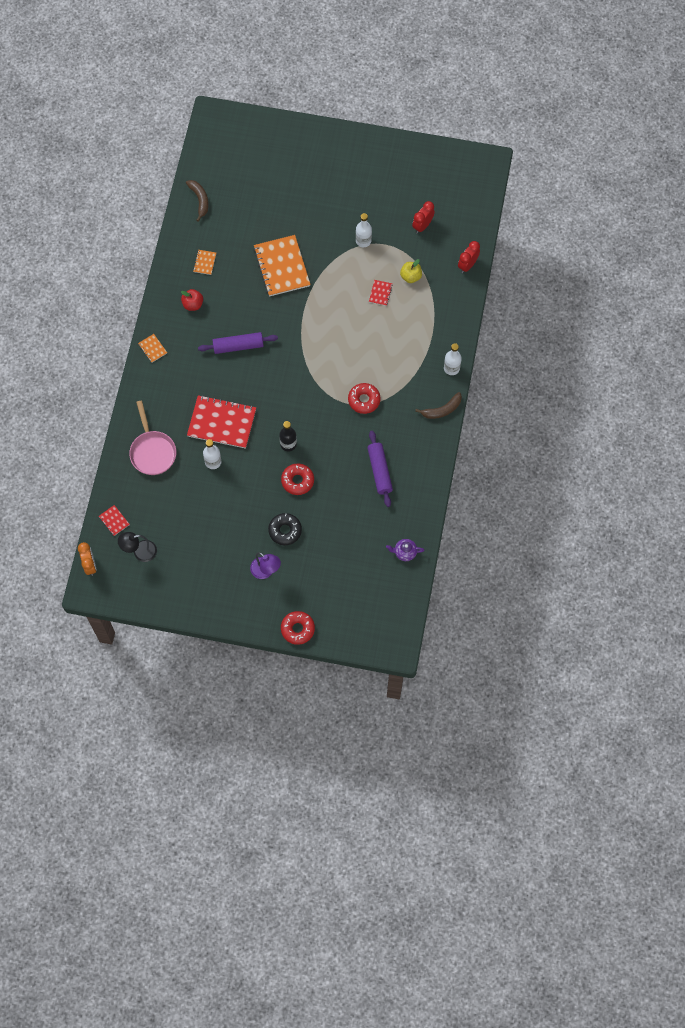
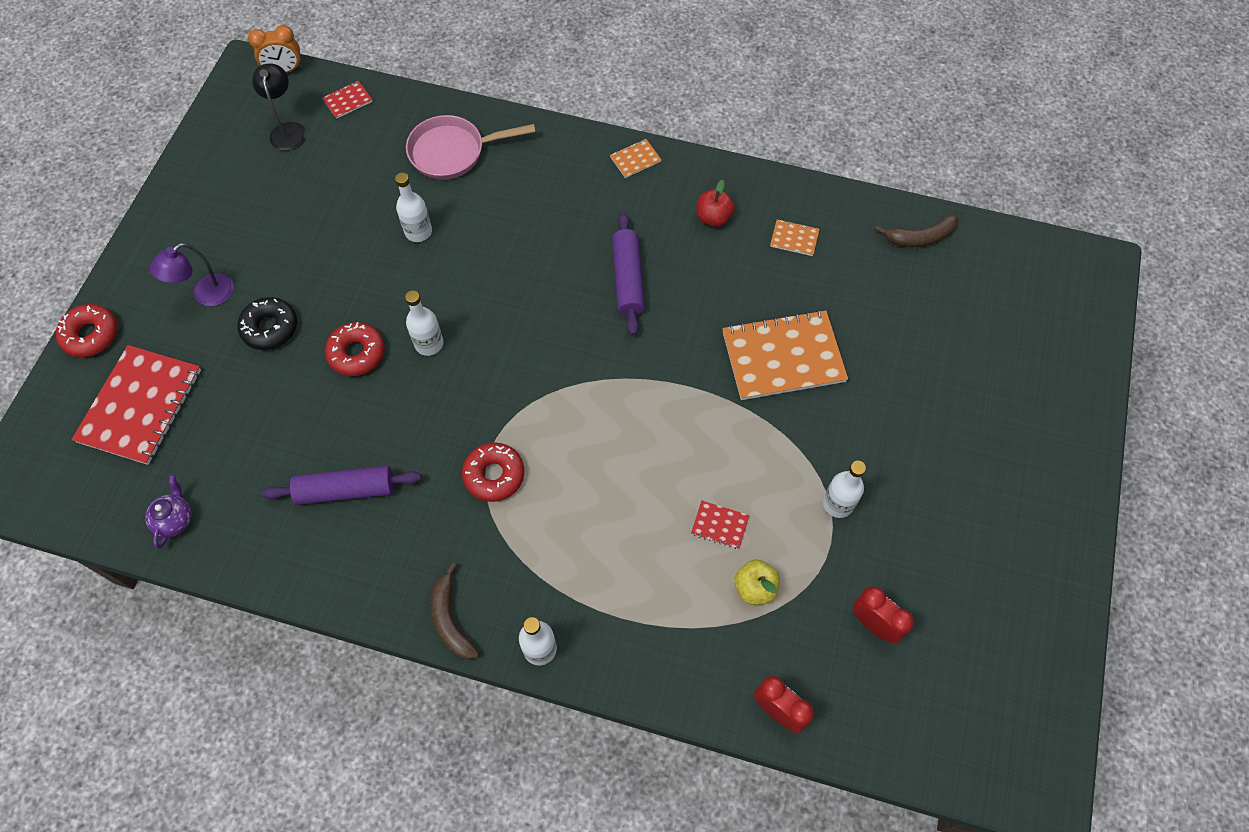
camera: 95 degrees right, 5 degrees down
(222, 422) = (487, 248): red notebook -> red notebook (140, 406)
(288, 444) = (429, 344): black bottle -> white bottle

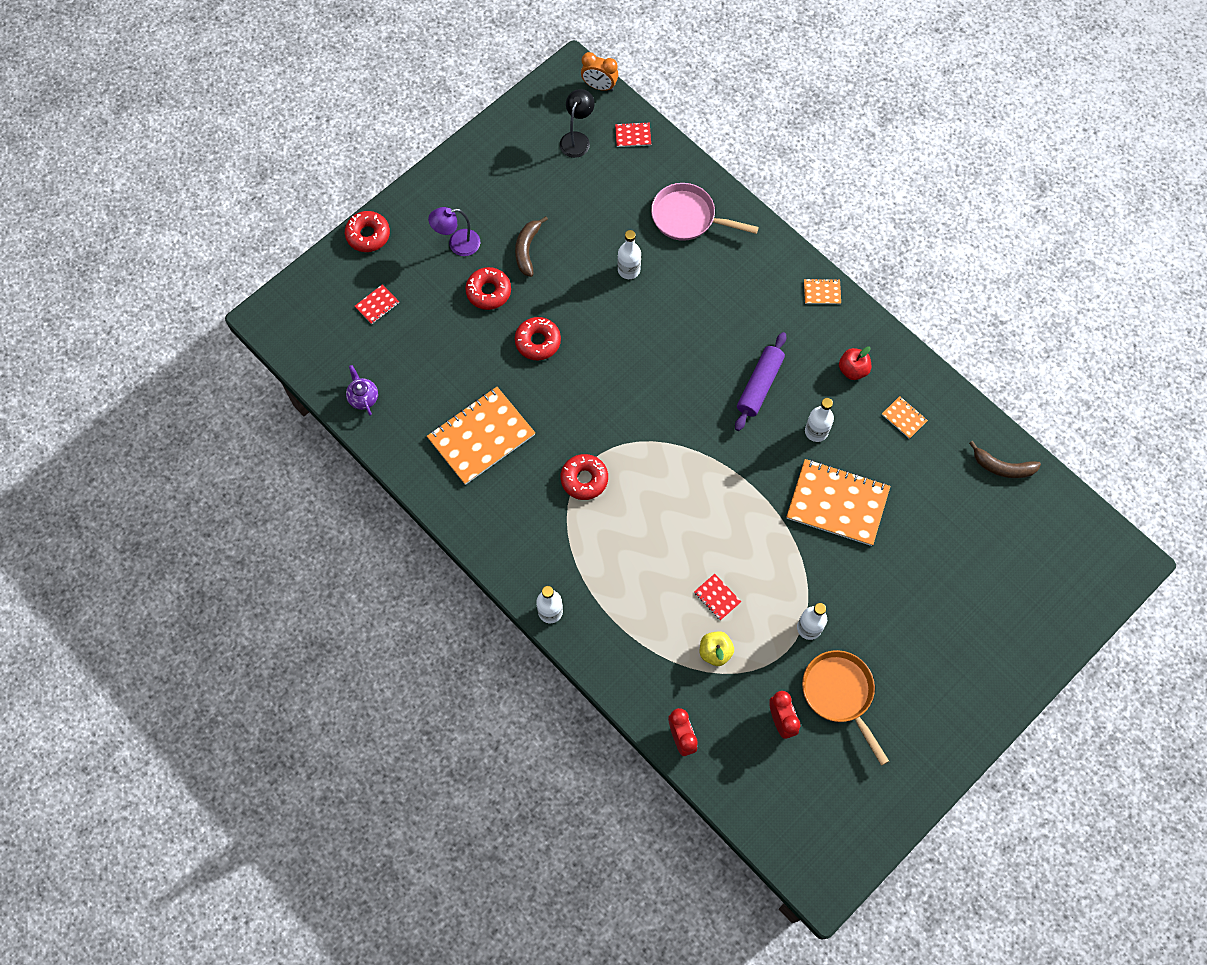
camera: 30 degrees right, 5 degrees up
(140, 406) = (377, 305): red notebook -> red notebook, size x0.43
(175, 519) = (363, 397): purple teapot -> purple teapot turned 60 degrees counterclockwise
(270, 328) = (488, 292): black donut -> red donut
(346, 490) = (481, 436): purple rolling pin -> orange notebook
(429, 344) = (591, 360): white bottle -> white bottle (816, 431)
(451, 619) = (504, 560): brown banana -> brown banana (527, 249)
(916, 557) = (839, 694): none -> orange pan

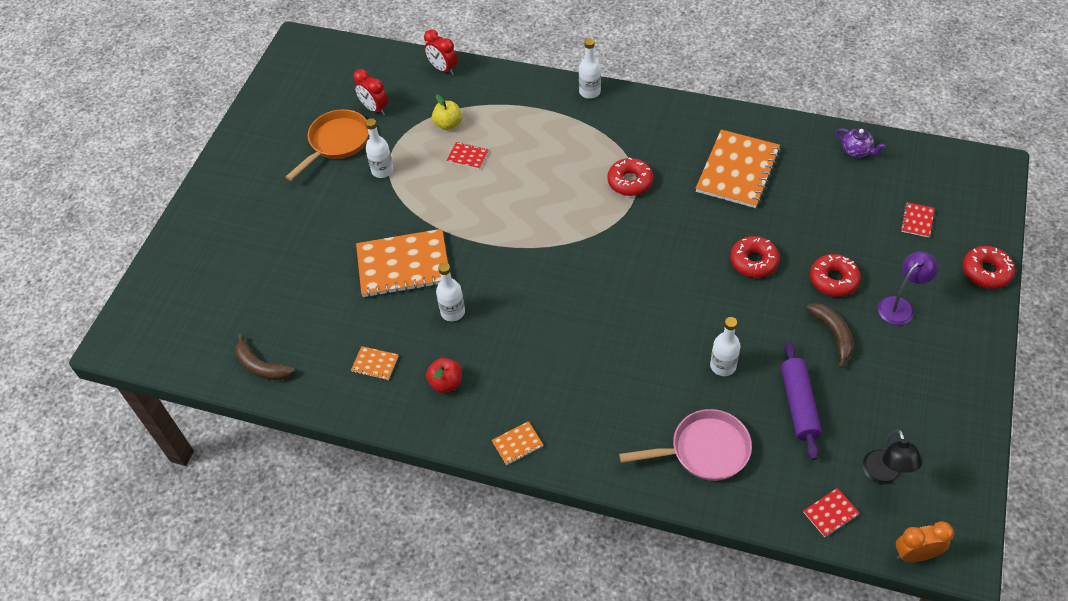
camera: 155 degrees right, 15 degrees down
(759, 385) = (528, 325): purple rolling pin -> purple rolling pin (799, 404)
(839, 694) = (337, 142): orange pan -> orange pan turned 90 degrees counterclockwise
(1002, 467) = (261, 366): brown banana -> brown banana turned 135 degrees counterclockwise

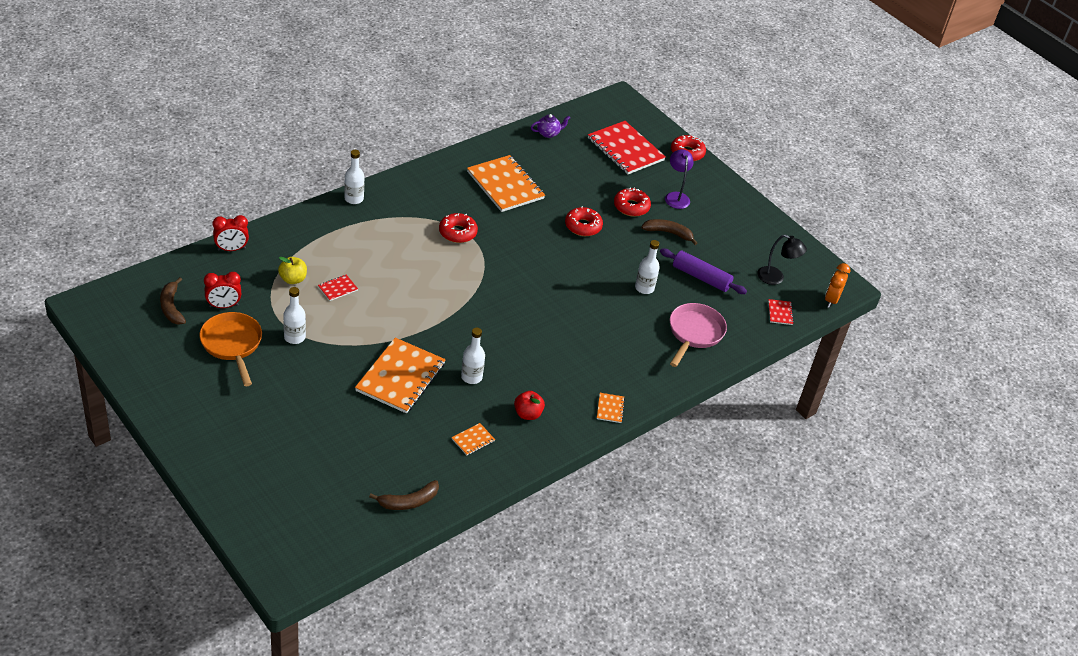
camera: 65 degrees left, 10 degrees down
(343, 84) = (171, 307): none -> brown banana
(917, 220) = (625, 149): red notebook -> red notebook, size x2.33

